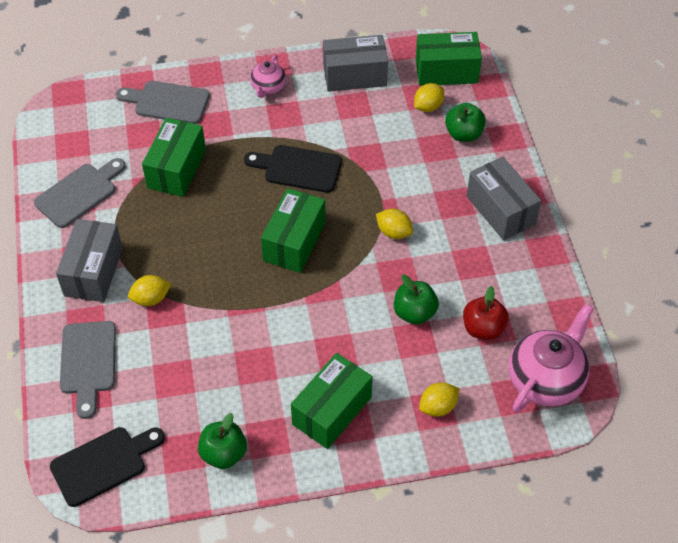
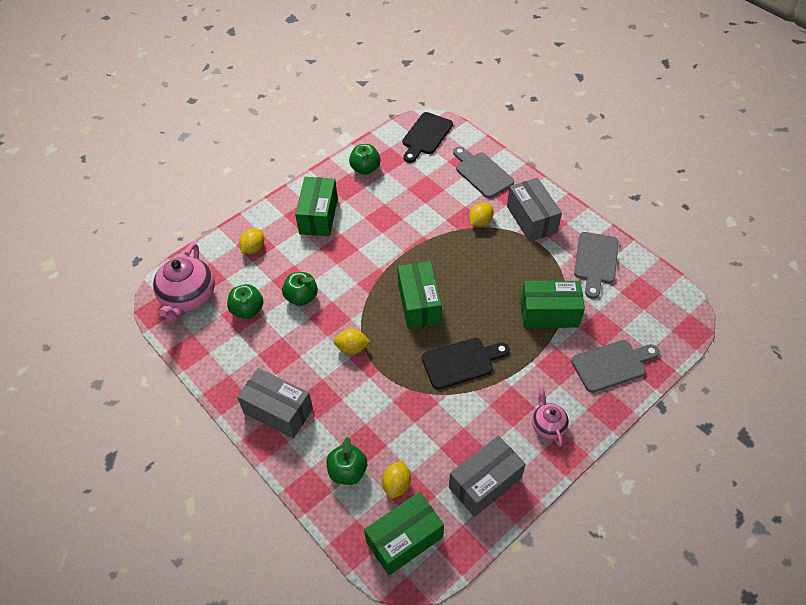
camera: 150 degrees right, 0 degrees up
(177, 169) = (549, 313): green box -> green box turned 75 degrees counterclockwise
(483, 328) = (247, 310): red apple -> green apple

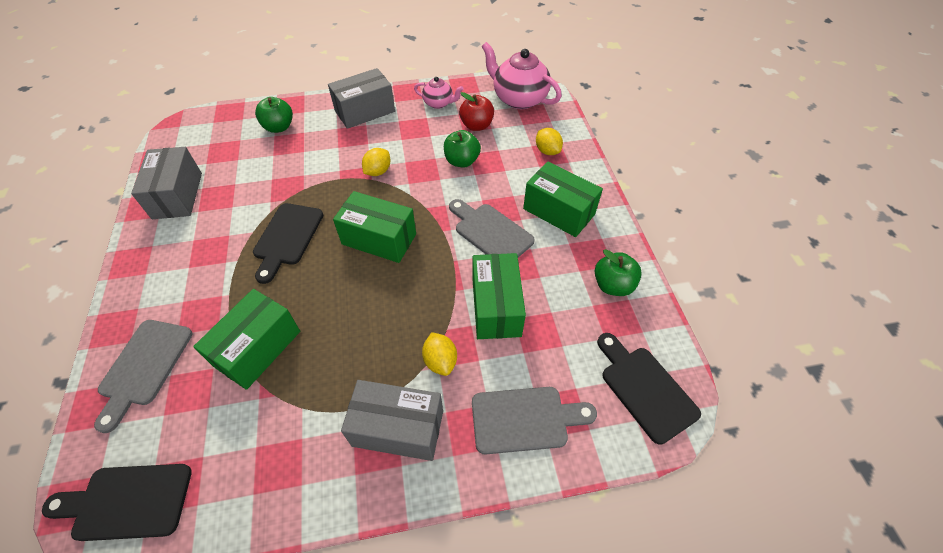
camera: 120 degrees right, 0 degrees up
(247, 310) = (476, 125): green apple -> red apple
(396, 485) = (239, 147): yellow lemon -> none
(404, 539) = (200, 134): green box -> green box (496, 307)
(547, 425) = (163, 265): pink teapot -> pink teapot (438, 103)
(596, 261) = (268, 462): grey cutting board -> grey cutting board (490, 232)
(667, 306) = (127, 502): none -> black cutting board

